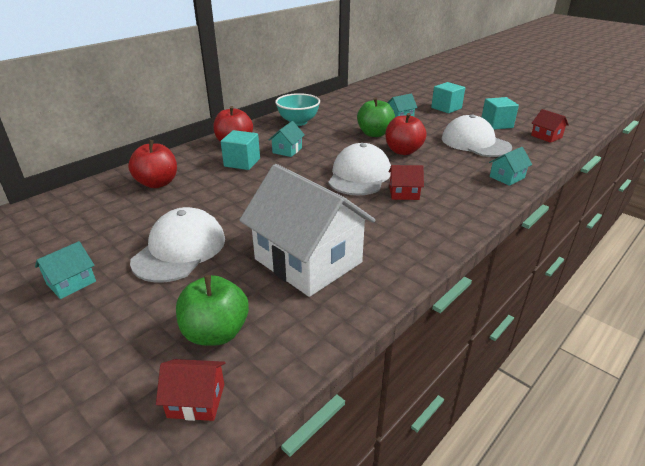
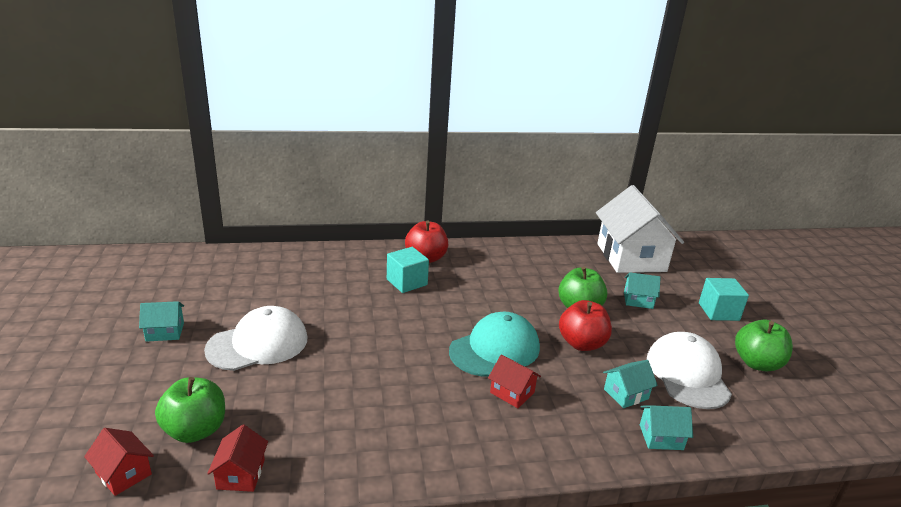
camera: 35 degrees right, 5 degrees down
(157, 183) = (316, 272): red apple -> none
(287, 150) = (463, 287): turquoise house -> turquoise house (626, 394)
(298, 122) = (516, 259): turquoise bowl -> none
(308, 261) = (333, 411): white house -> white house (631, 257)
(359, 175) = (495, 349): white cap -> turquoise cap
(496, 124) = (757, 363): turquoise cube -> green apple
(546, 136) = (807, 413): red house -> red house (241, 474)

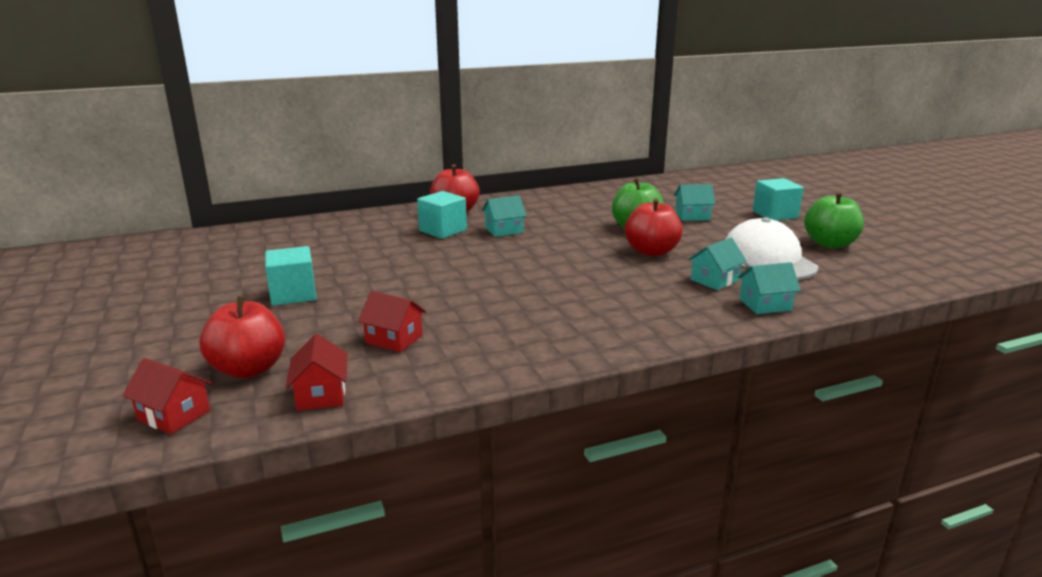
camera: 10 degrees left, 5 degrees down
(165, 332) = (174, 299): turquoise house -> turquoise house (504, 230)
(195, 430) = (249, 369): green apple -> red apple
(258, 344) = (293, 294): white cap -> turquoise cube
(495, 349) = (563, 266): turquoise cap -> none
(512, 392) = (597, 294): red house -> red house (394, 339)
(631, 257) = (670, 188): white house -> none

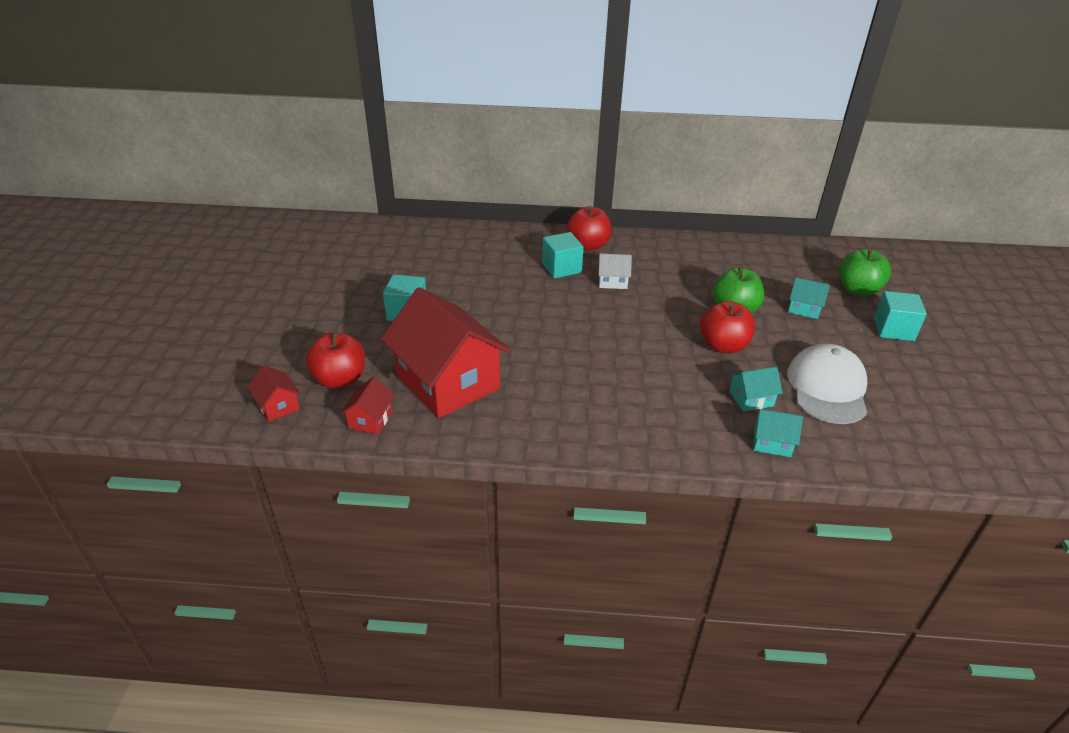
camera: 25 degrees right, 15 degrees up
(394, 339) = (448, 382): red house -> red house, size x2.38
(504, 230) = (612, 281): turquoise house -> white house
(830, 244) = (913, 386): green apple -> green apple (858, 290)

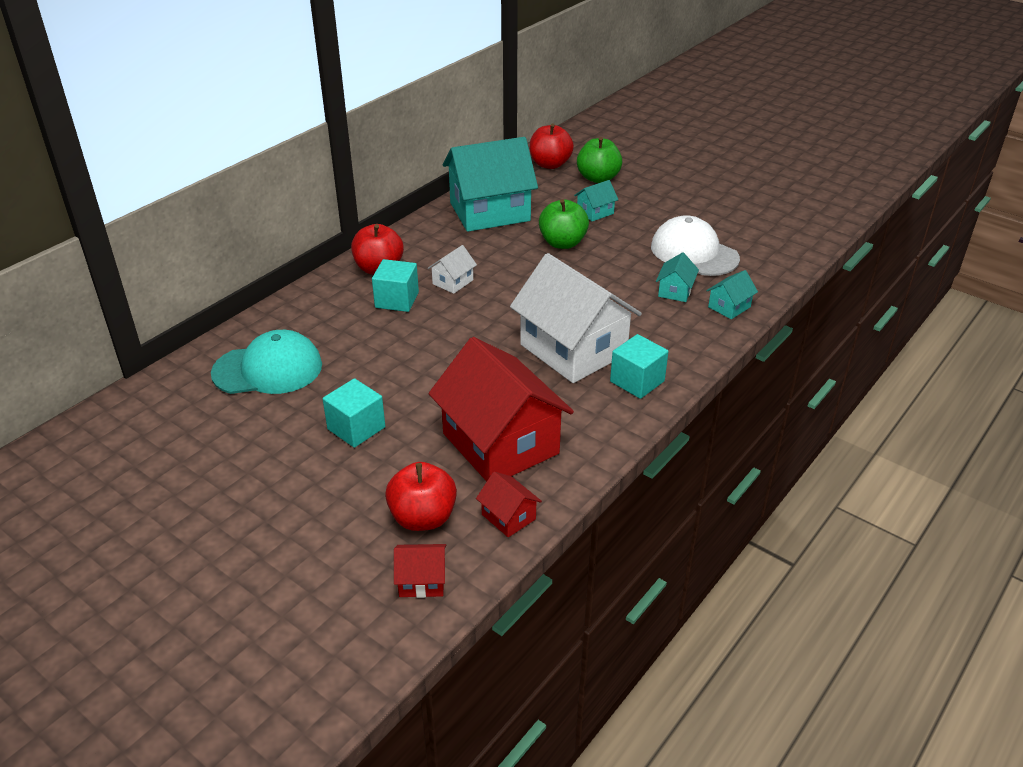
camera: 55 degrees left, 0 degrees up
(433, 254) = (268, 369): none -> turquoise cap
(448, 382) = (500, 443): red house -> red house turned 60 degrees clockwise
(598, 372) = (573, 349): none -> white house
(723, 346) = (601, 271): red apple -> red apple (550, 164)
(725, 259) = (489, 212): none -> turquoise house
(893, 329) = (658, 191): turquoise cube -> turquoise cube (637, 381)

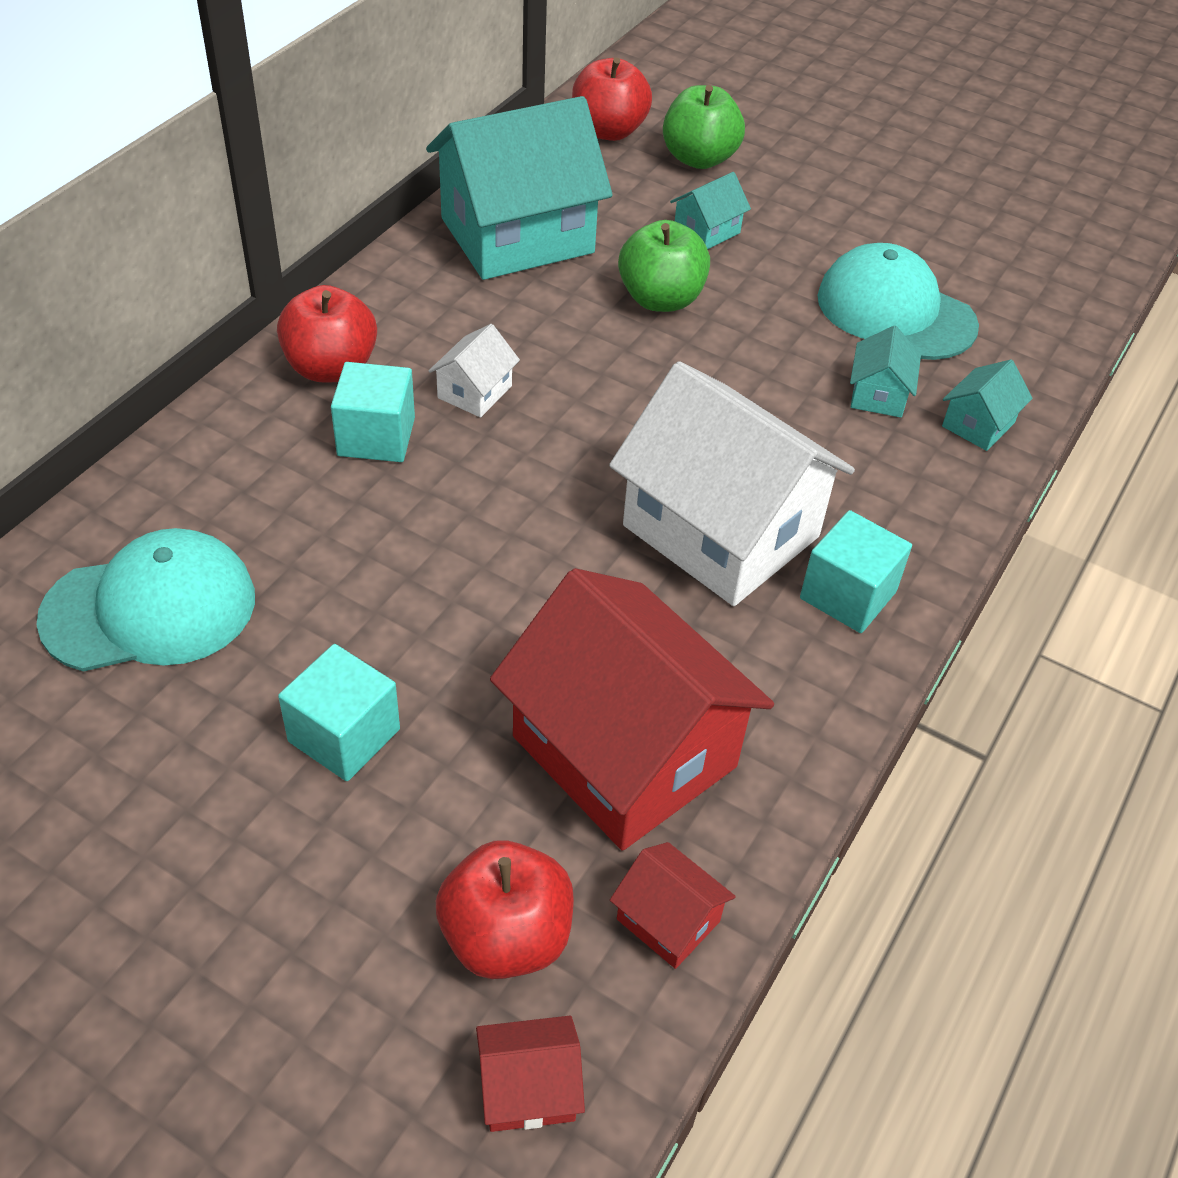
camera: 10 degrees left, 10 degrees up
(694, 253) = (895, 311): white cap -> turquoise cap

